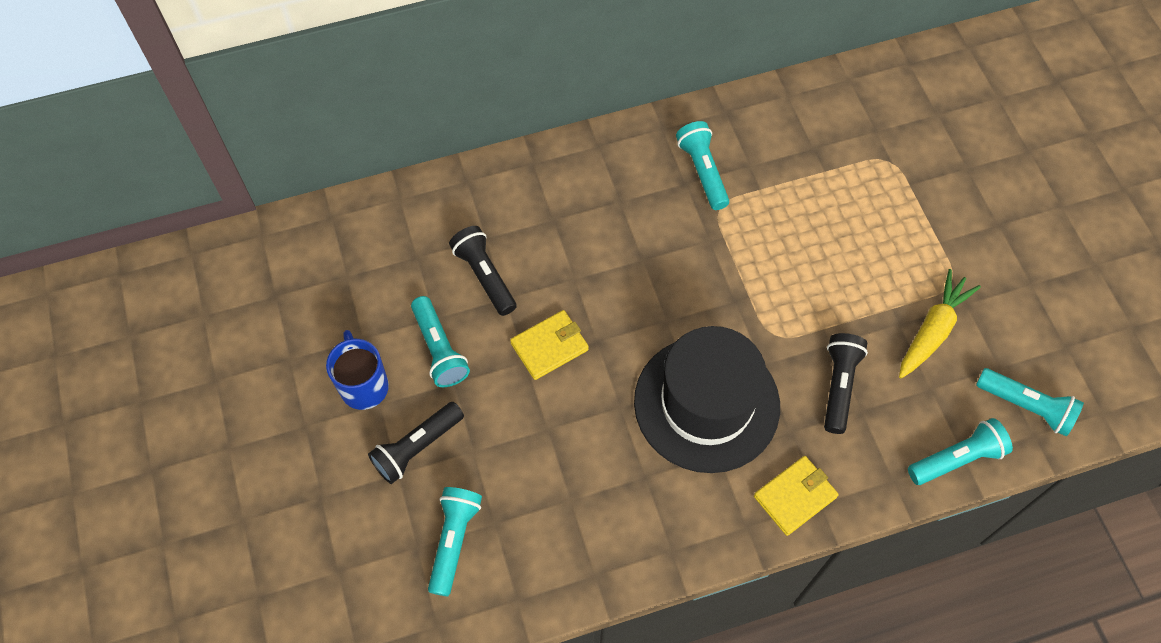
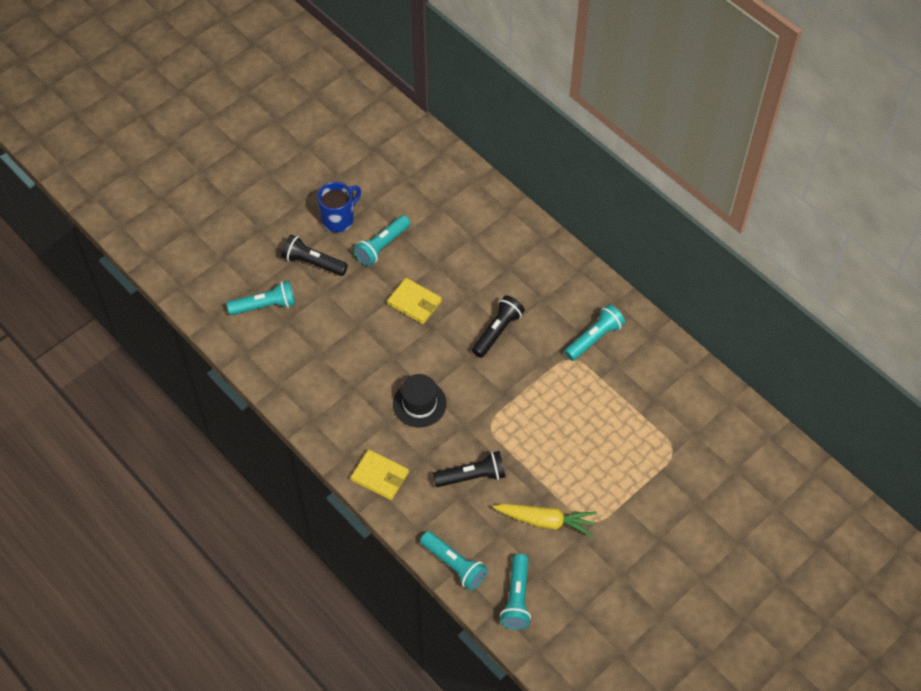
camera: 65 degrees right, 5 degrees down
(485, 276) = (445, 248): black flashlight -> black flashlight (497, 331)
(706, 403) = (419, 404): black hat -> black hat, size x0.52

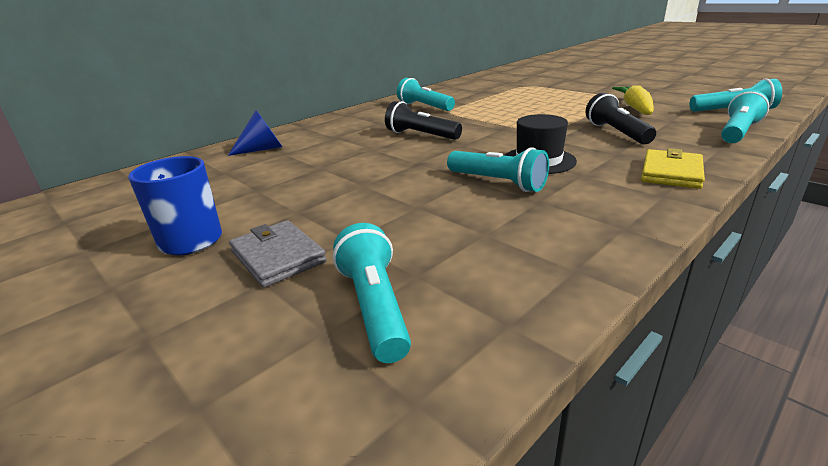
camera: 90 degrees left, 30 degrees down
(313, 263) = (278, 257): black flashlight -> grey wallet
(382, 246) = (270, 201): turquoise flashlight -> turquoise flashlight (497, 182)
(414, 302) = (378, 174): yellow wallet -> none
(485, 221) = (263, 149): none -> blue cone

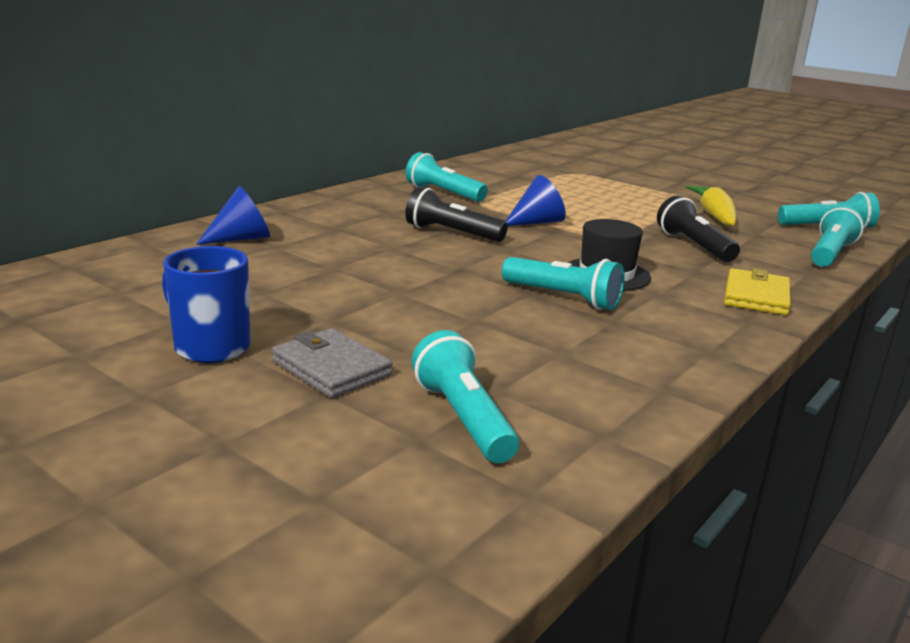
camera: 10 degrees left, 5 degrees down
(489, 123) = (536, 222): none -> blue cone

